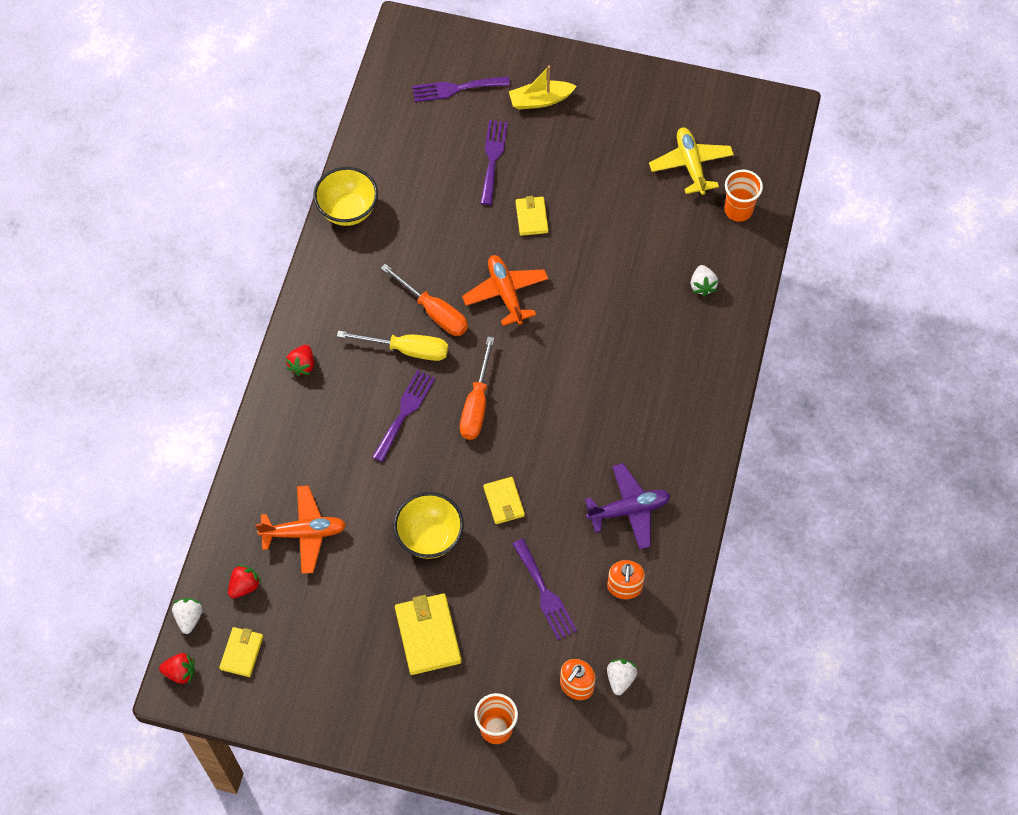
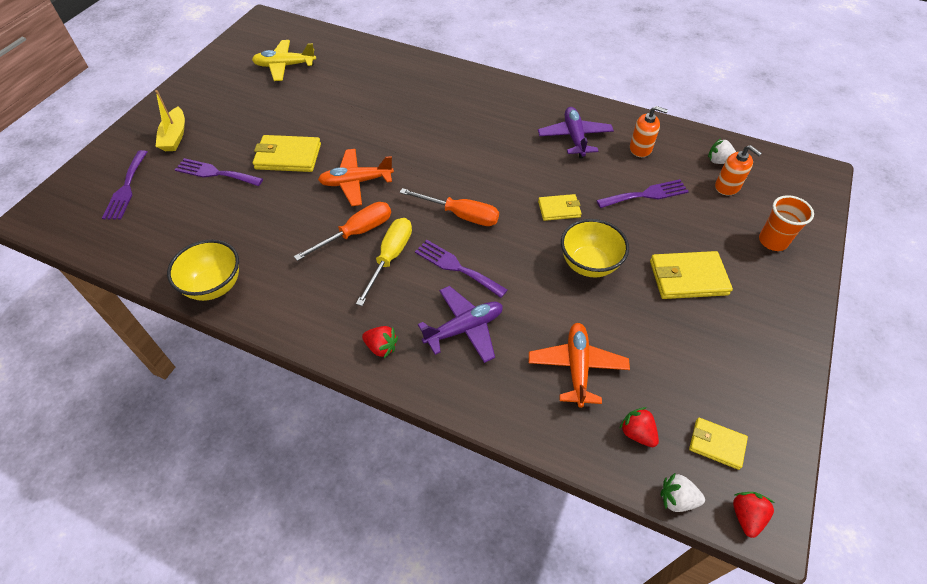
camera: 80 degrees left, 10 degrees down
(332, 431) = (464, 328): none -> purple plane
(531, 217) = (288, 156): yellow wallet -> yellow wallet, size x1.64
(702, 285) = (391, 75): white strawberry -> none
(738, 210) = (335, 50): orange cup -> none

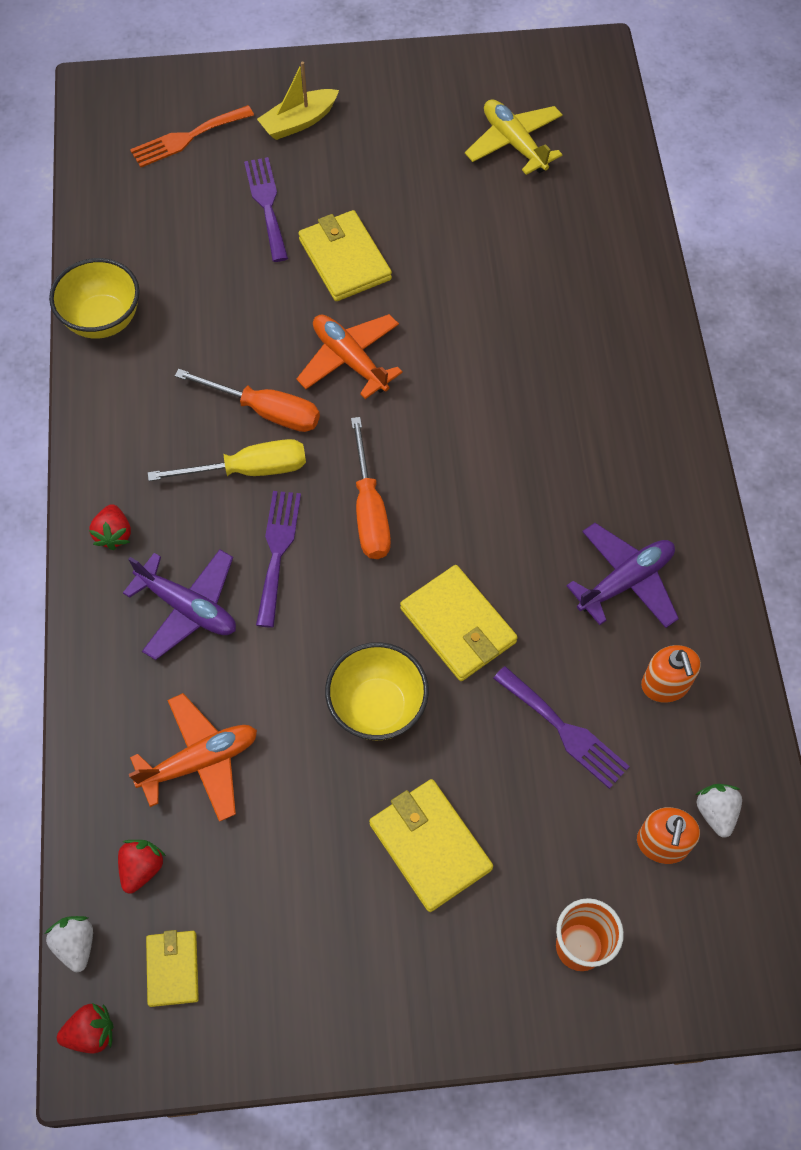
camera: 60 degrees right, 10 degrees up
(126, 188) = (187, 138): purple fork -> orange fork
(559, 209) = (458, 626): yellow wallet -> yellow wallet, size x1.64

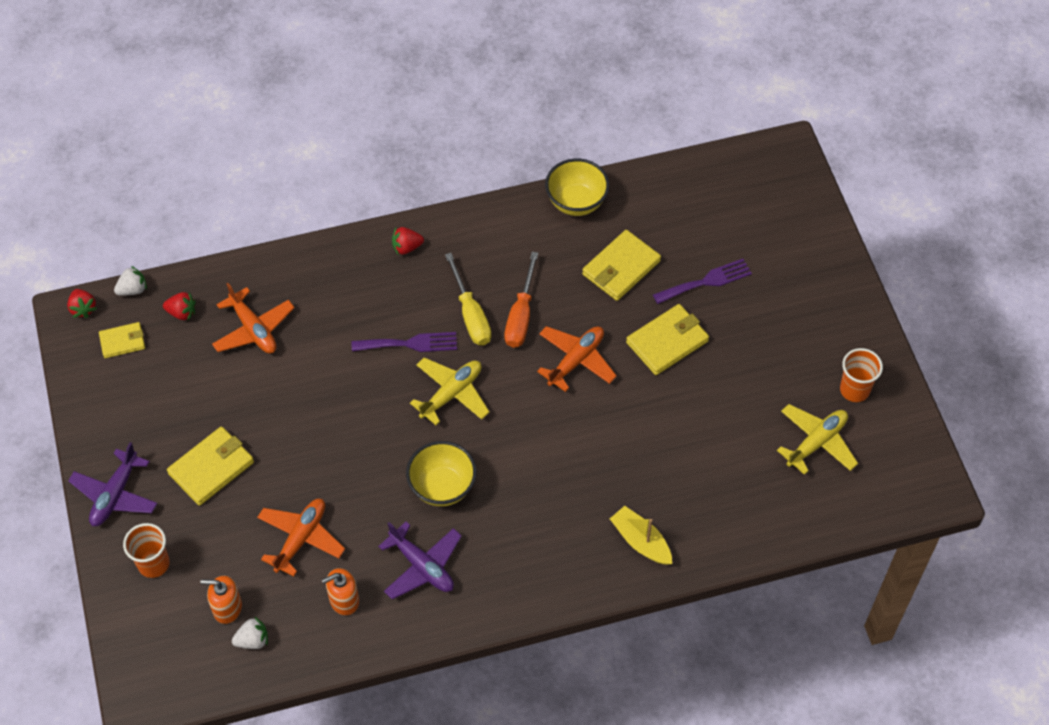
camera: 80 degrees right, 5 degrees down
(187, 138) = (757, 217): orange fork -> none
(188, 608) = (359, 300): purple plane -> purple plane (115, 495)
(299, 122) = (794, 287): yellow boat -> yellow boat (641, 541)
(369, 510) = (451, 394): orange screwdriver -> yellow plane
(377, 707) = (303, 422): yellow bowl -> yellow bowl (442, 487)
(451, 96) = (854, 390): none -> orange cup
(458, 626) = (370, 462): yellow wallet -> yellow wallet (621, 268)
(564, 730) = (301, 538): purple fork -> orange plane

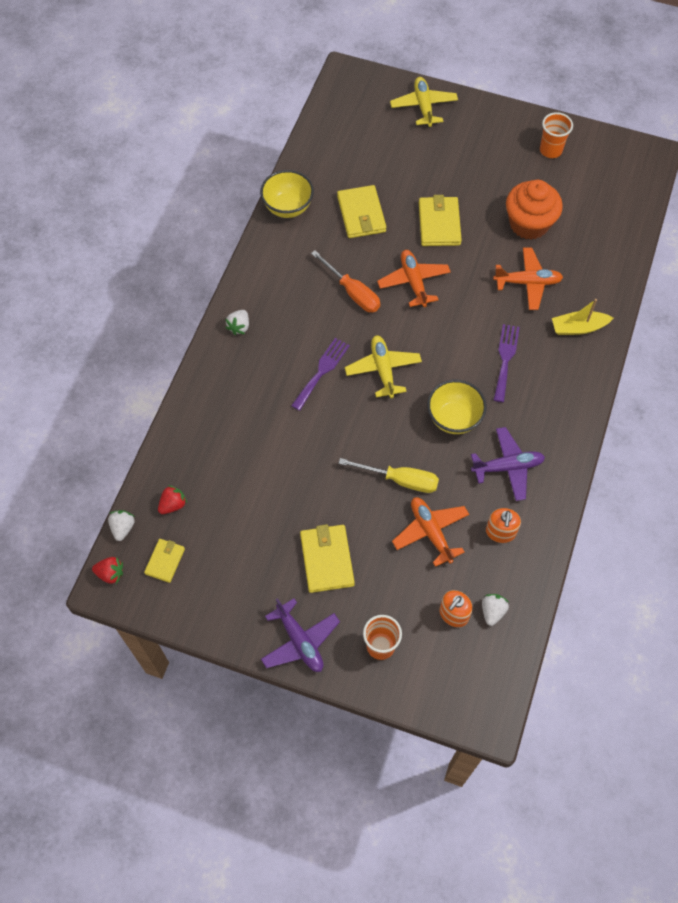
camera: 55 degrees left, 5 degrees up
(253, 329) = (228, 464): orange plane -> orange plane (527, 282)
(406, 247) = (239, 327): red strawberry -> white strawberry
(471, 314) = (327, 321): yellow screwdriver -> yellow screwdriver (400, 480)
(706, 281) = (410, 175): purple fork -> purple fork (505, 359)
(737, 423) = (529, 224): none -> orange cupcake
(816, 442) = (574, 192): yellow plane -> yellow plane (423, 106)

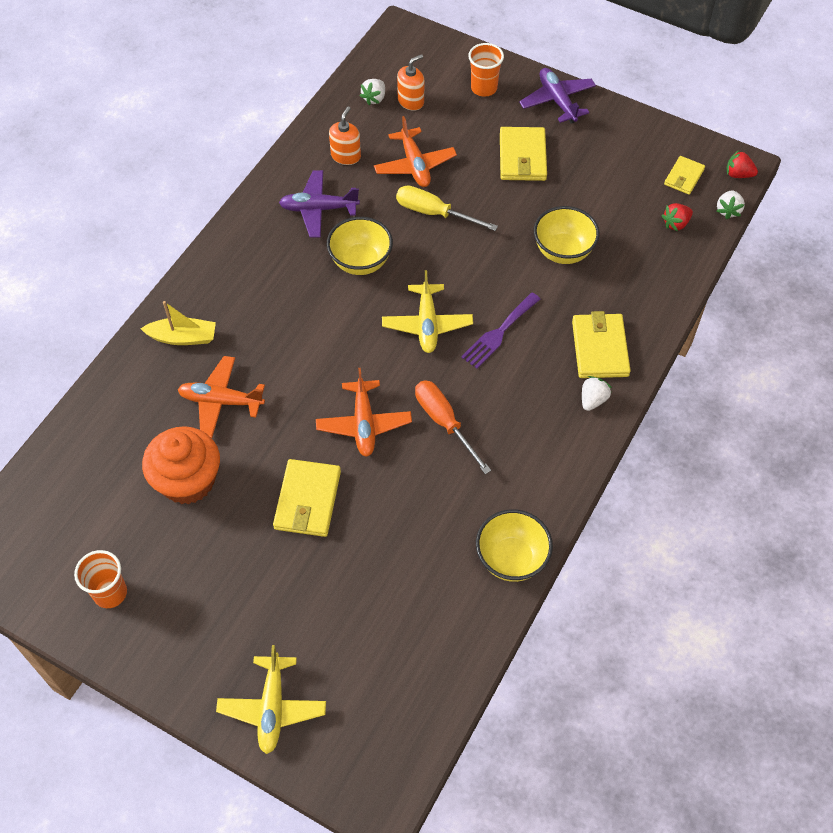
camera: 170 degrees left, 5 degrees down
(276, 458) = (563, 251): none -> yellow bowl
(361, 214) = (410, 531): yellow wallet -> yellow wallet (600, 348)
(505, 359) = (282, 315): purple fork -> none

